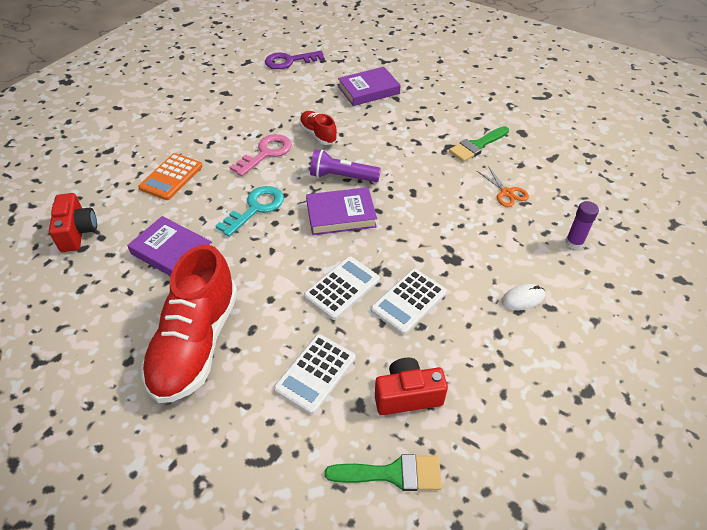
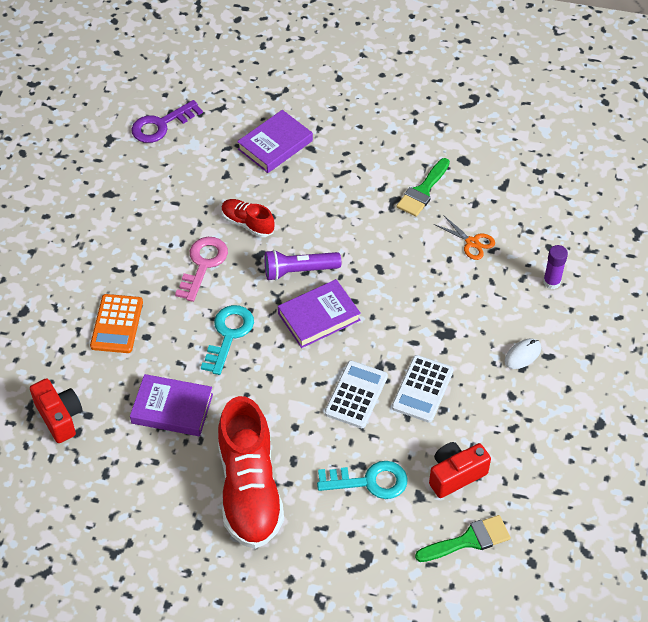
camera: 20 degrees left, 5 degrees up
(315, 373) = (370, 481): white calculator -> turquoise key

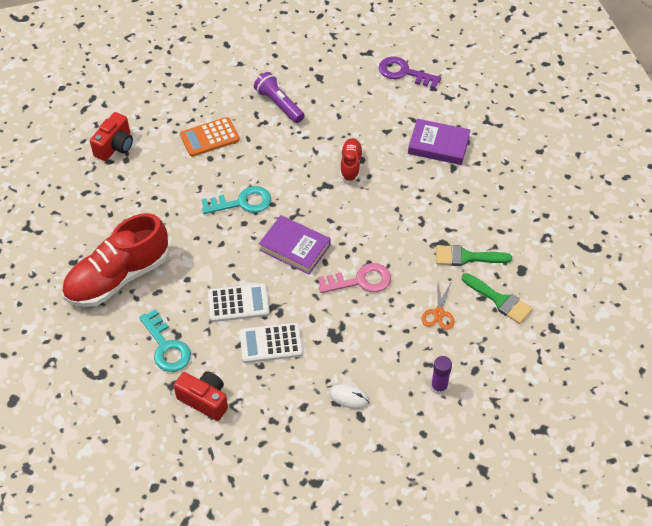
camera: 60 degrees right, 0 degrees up
(172, 408) = (159, 202): purple book -> none
(203, 264) = (294, 158): pink key -> pink key (360, 281)
(299, 271) = (329, 216): purple flashlight -> purple flashlight (279, 104)
(468, 540) = (150, 434): green brush -> green brush (499, 300)

